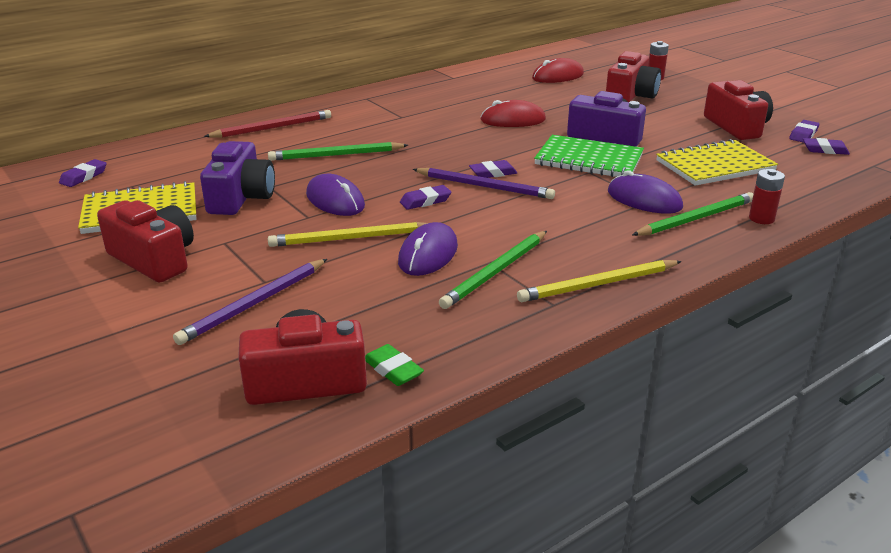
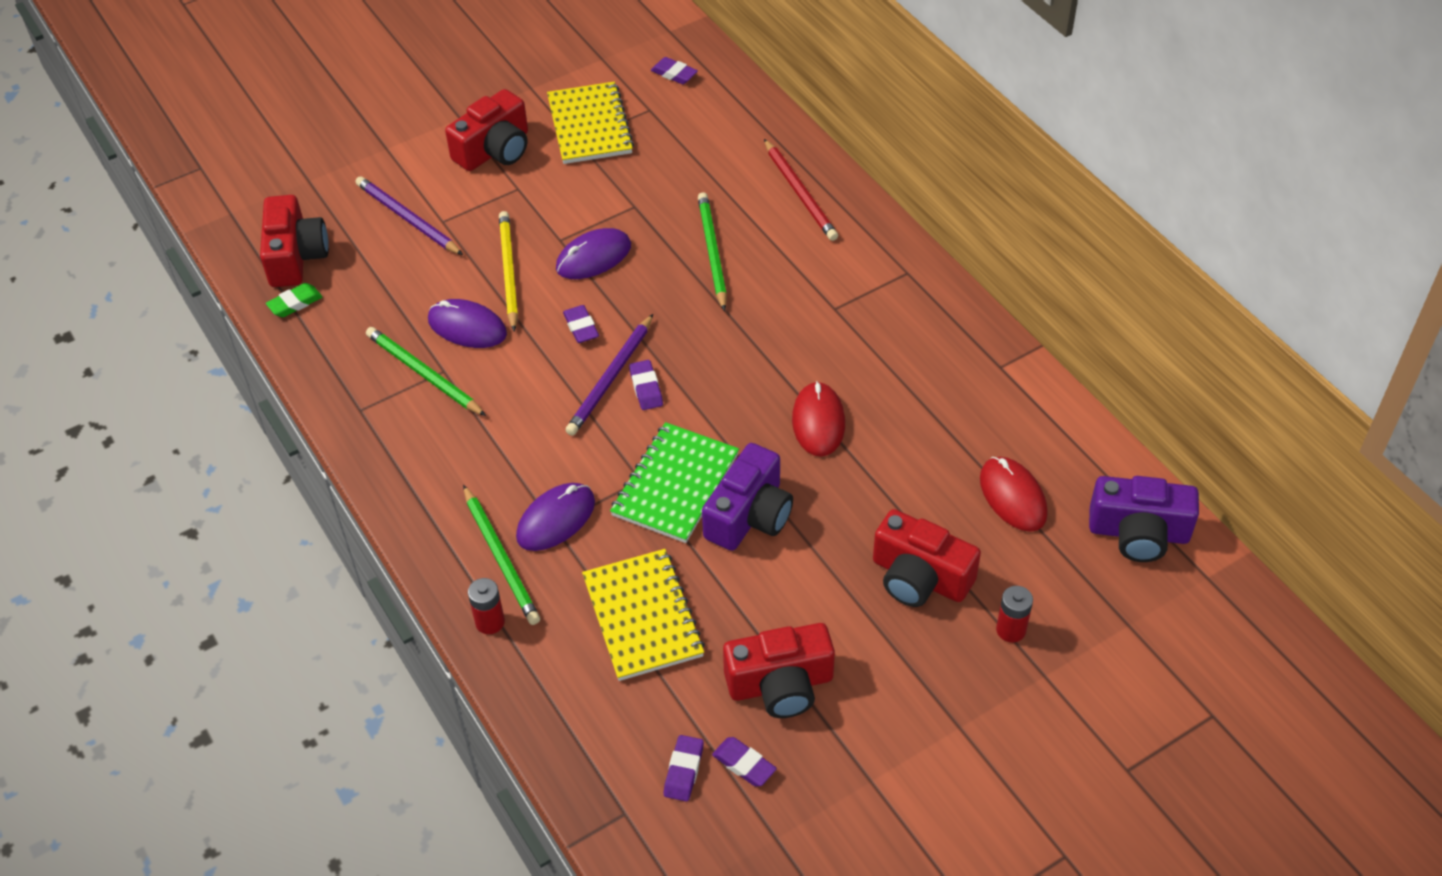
camera: 95 degrees right, 20 degrees up
(241, 197) = (610, 188): purple camera -> purple camera (1138, 533)
(598, 284) = (384, 447): yellow pencil -> none

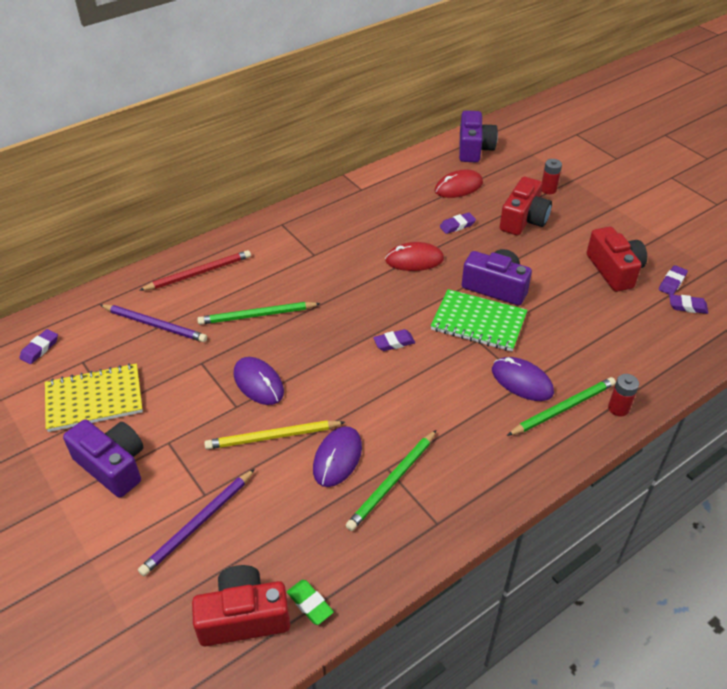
camera: 95 degrees left, 5 degrees down
(495, 150) = (112, 465): red camera -> purple camera
(581, 327) = (335, 384): purple eraser -> purple eraser (457, 225)
(611, 378) = (386, 362): purple pencil -> purple pencil (154, 325)
(643, 617) = (587, 331): yellow notebook -> none

